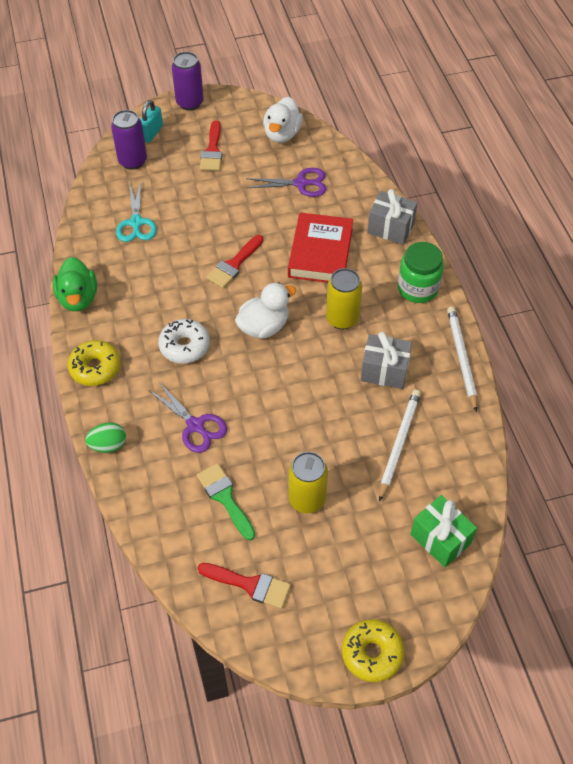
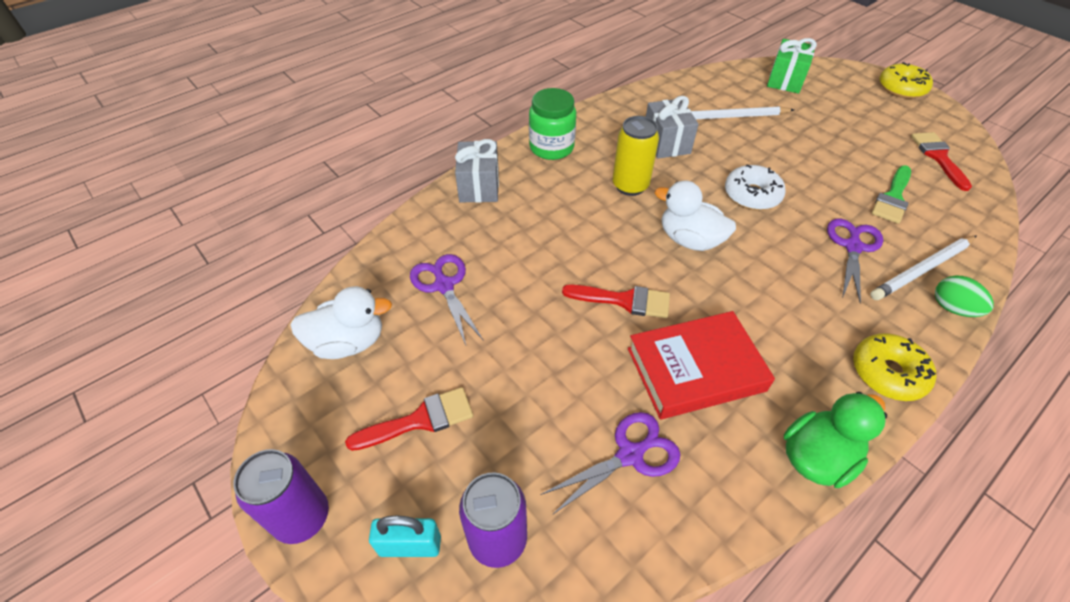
camera: 115 degrees left, 5 degrees down
(136, 223) = (630, 454): turquoise scissors -> purple scissors
(184, 346) = (775, 297): white donut -> white donut (752, 195)
(307, 499) = (835, 150): yellow can -> none
(320, 253) = (552, 229): red book -> red book (695, 369)
(461, 358) = (613, 105): white pencil -> white pencil (922, 270)

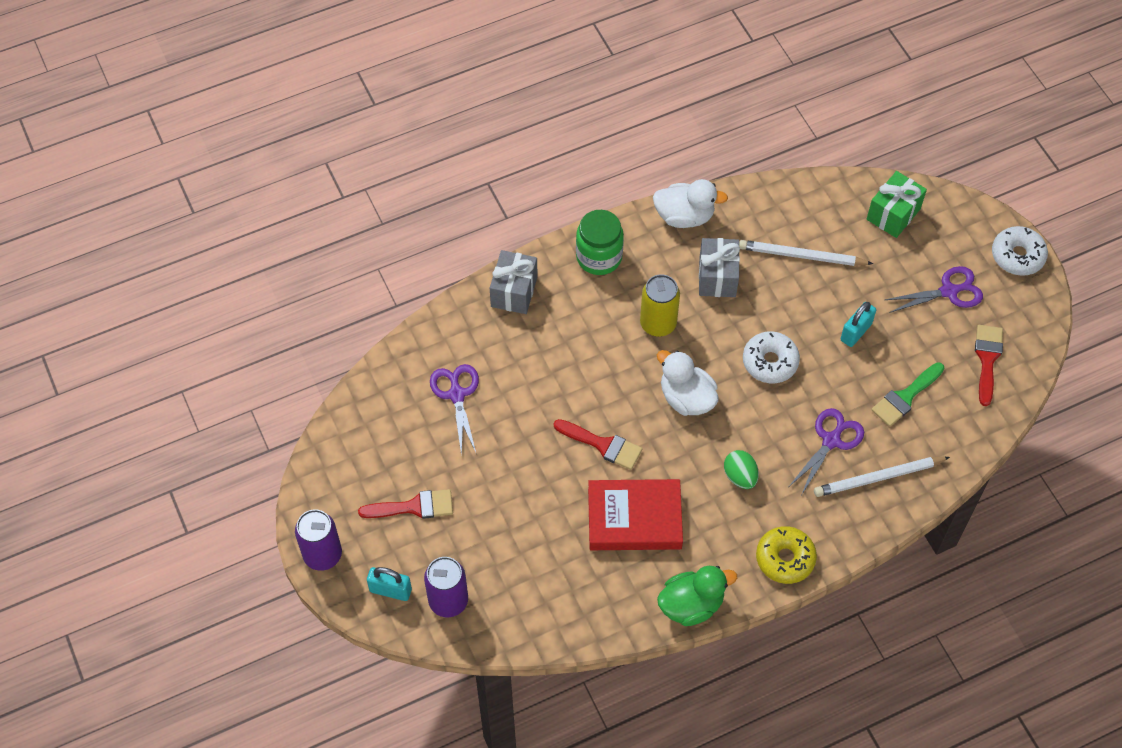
camera: 15 degrees right, 10 degrees up
(348, 342) = (370, 430): white duck -> white duck (684, 216)
(630, 454) = (558, 569): purple scissors -> purple scissors (949, 291)
(812, 159) = (856, 332): none -> turquoise padlock
(901, 88) = (1017, 256): yellow donut -> white donut
(952, 308) = (878, 519): green egg -> green egg (740, 476)

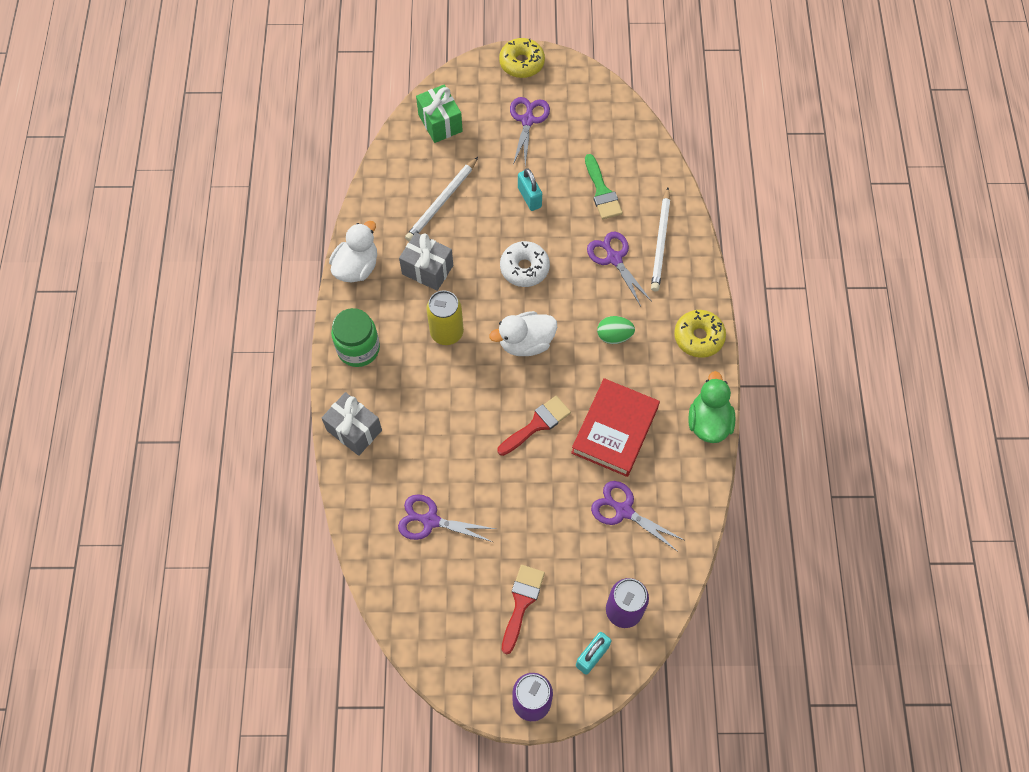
camera: 65 degrees left, 5 degrees up
(552, 560) = (623, 510): none -> purple scissors
(987, 359) = (597, 124): red brush -> none
(1017, 256) = (522, 63): white donut -> yellow donut

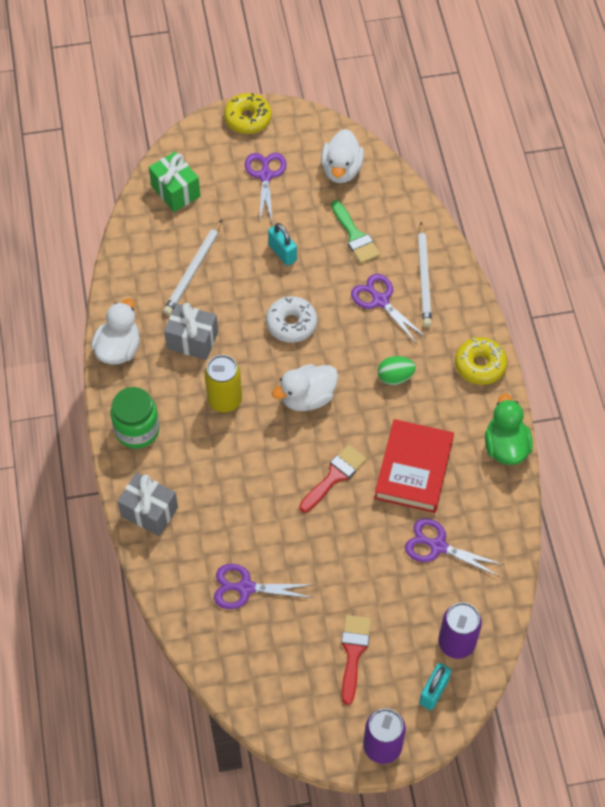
camera: 10 degrees left, 5 degrees down
(601, 125) = (341, 170): none -> white duck

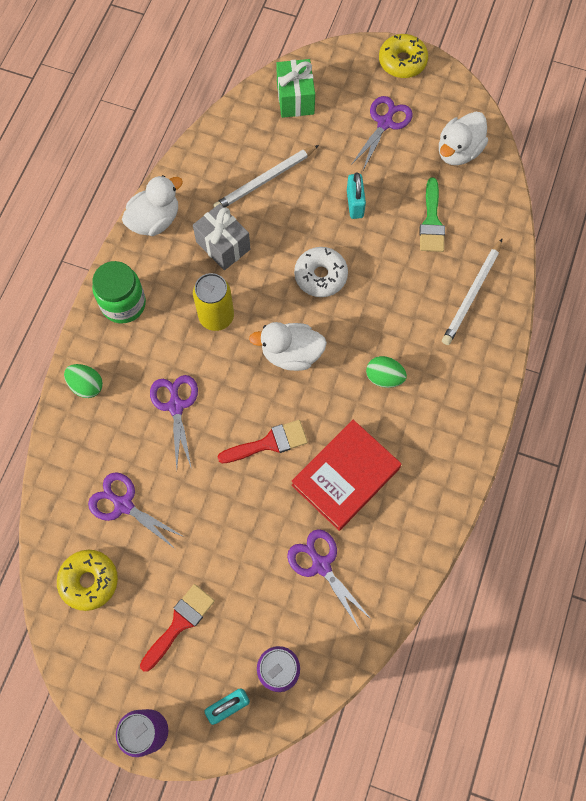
camera: 30 degrees right, 10 degrees up
(149, 511) = (86, 385): grey gift -> green egg
(380, 300) = (416, 295): purple scissors -> purple scissors (176, 406)
(480, 365) = (472, 408): yellow donut -> yellow donut (89, 581)
(505, 446) = (446, 502): green duck -> none

